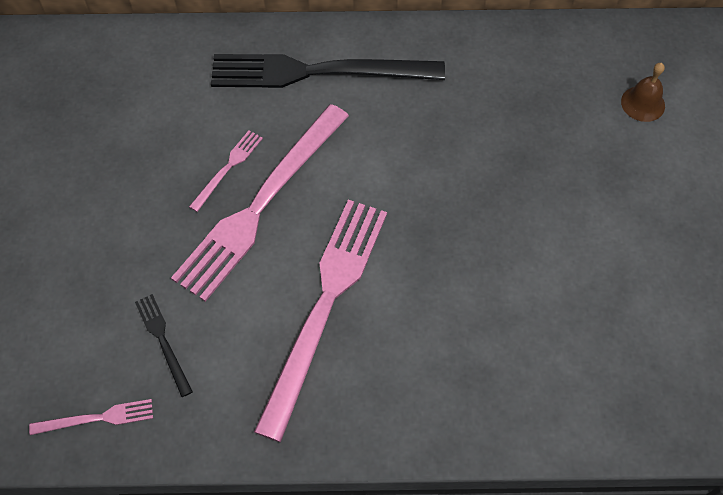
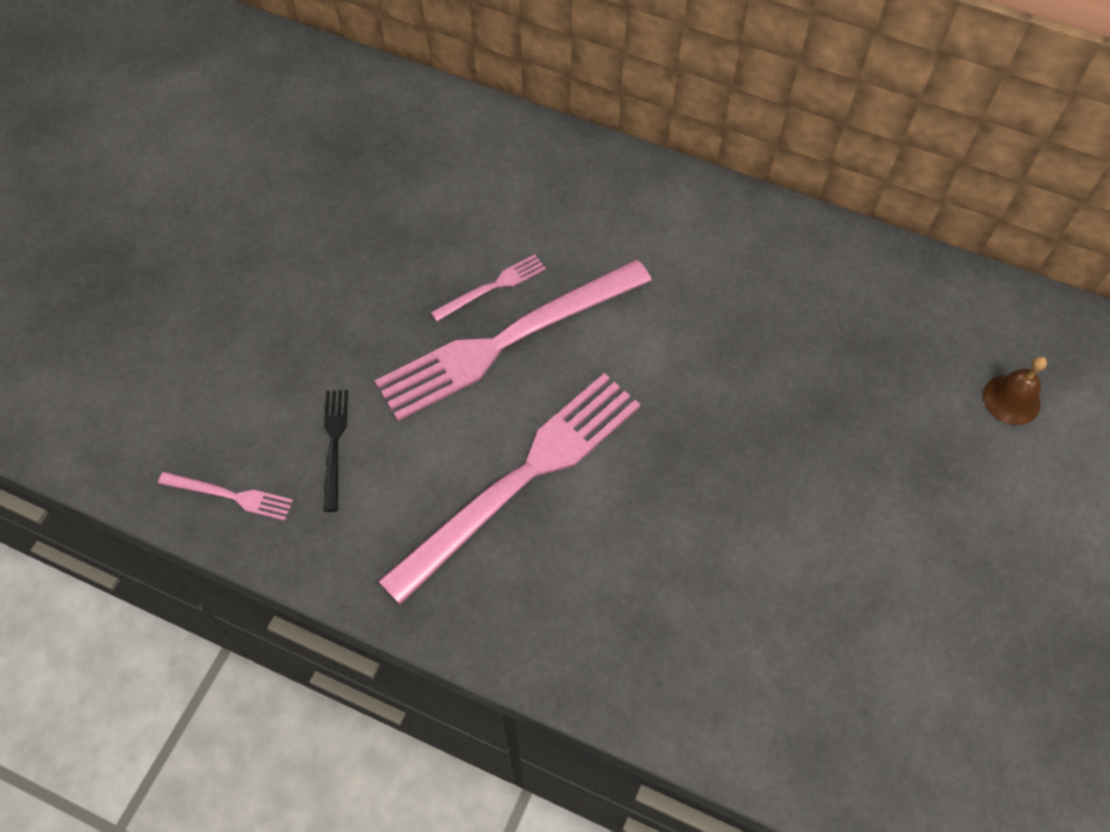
camera: 25 degrees right, 0 degrees up
(318, 72) = (642, 219): black fork -> none

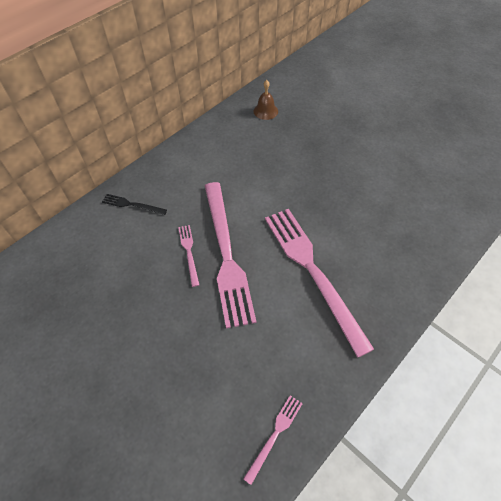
camera: 70 degrees left, 5 degrees down
(334, 444) = (259, 361): black fork -> black fork (132, 205)
(1011, 399) = (329, 91): brown bell -> brown bell (265, 111)

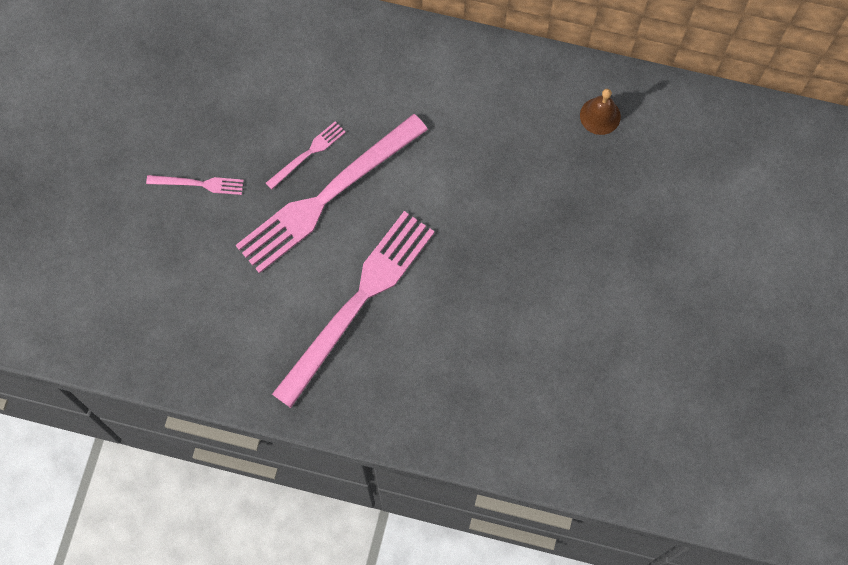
camera: 60 degrees right, 15 degrees up
(132, 205) = (338, 50): black fork -> none
(274, 435) = (151, 350): pink fork -> pink fork (199, 184)

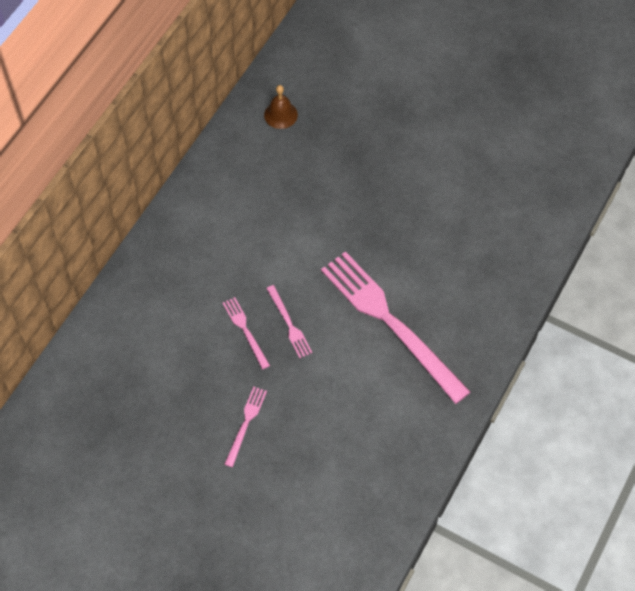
camera: 75 degrees left, 10 degrees down
(327, 196) = (289, 324): pink fork -> pink fork, size x0.43

